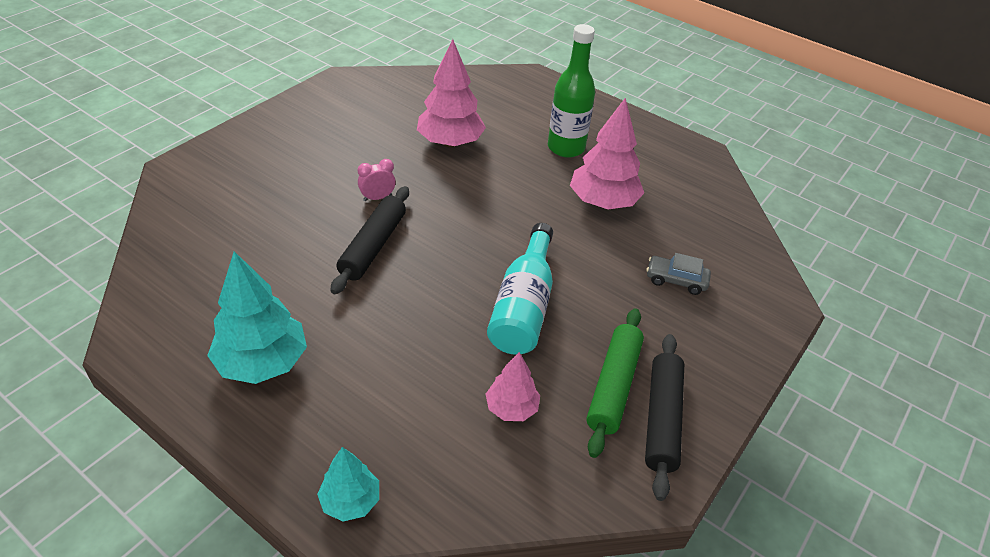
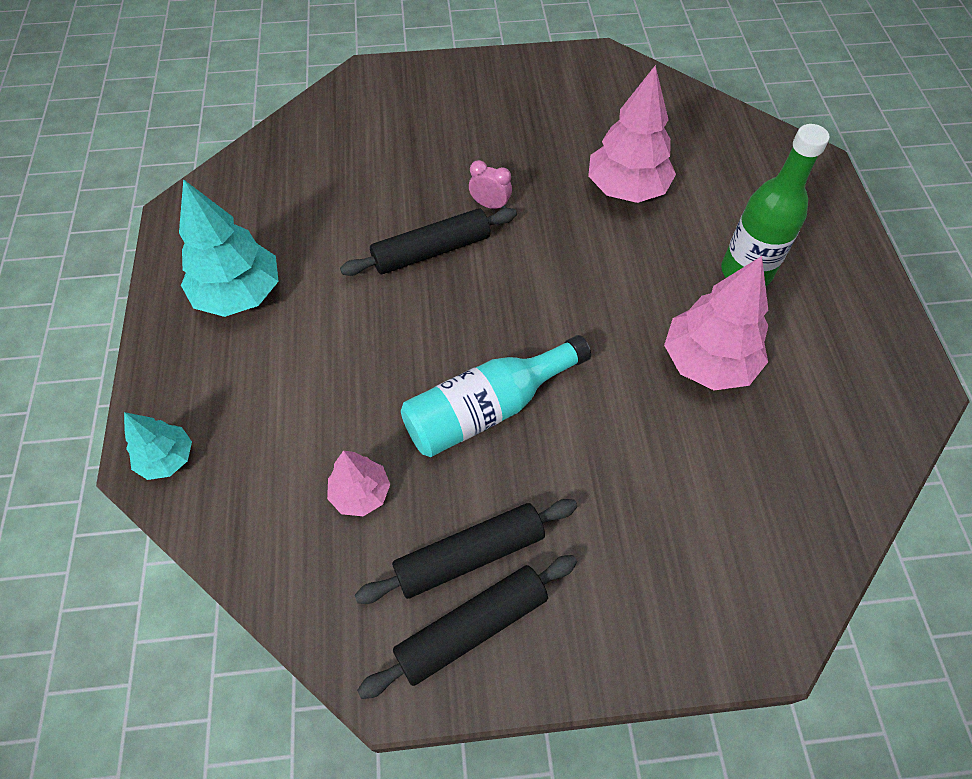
camera: 50 degrees right, 15 degrees up
(613, 386) = (470, 555): green rolling pin -> black rolling pin
(676, 280) = (675, 508): grey car -> none

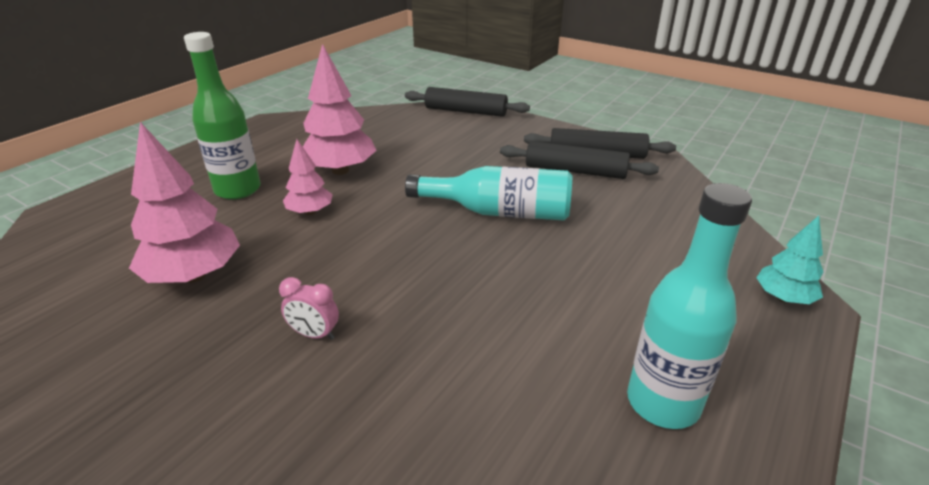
camera: 140 degrees left, 25 degrees down
(239, 294) = (663, 402): turquoise tree -> turquoise bottle
(360, 493) = (624, 215): pink tree -> pink tree (310, 212)
(431, 251) = (421, 326): black rolling pin -> black rolling pin (465, 111)
(490, 205) = (314, 334): pink clock -> pink clock turned 45 degrees counterclockwise

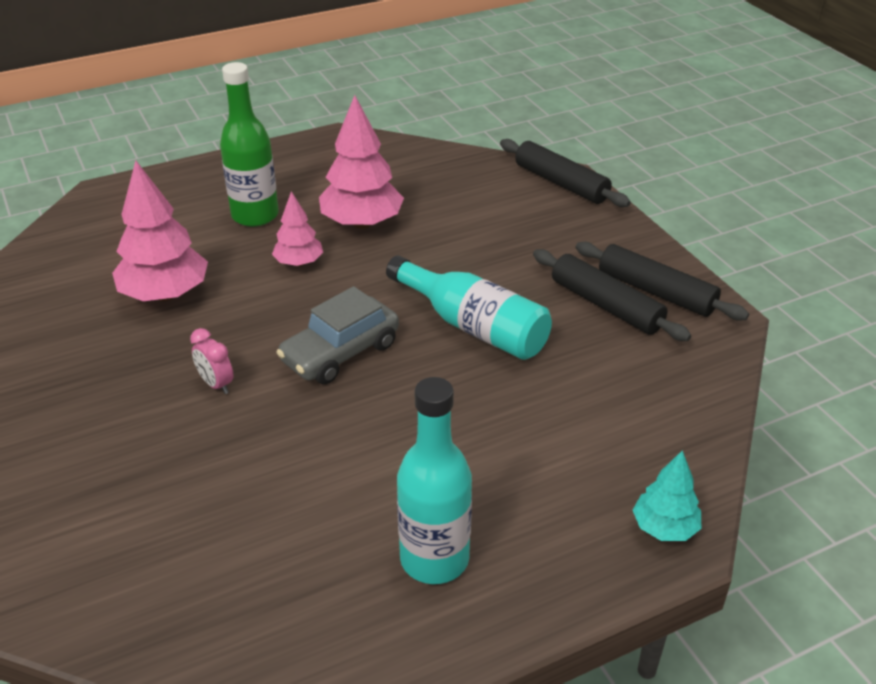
camera: 30 degrees right, 5 degrees up
(411, 266) = (340, 353): none -> grey car

